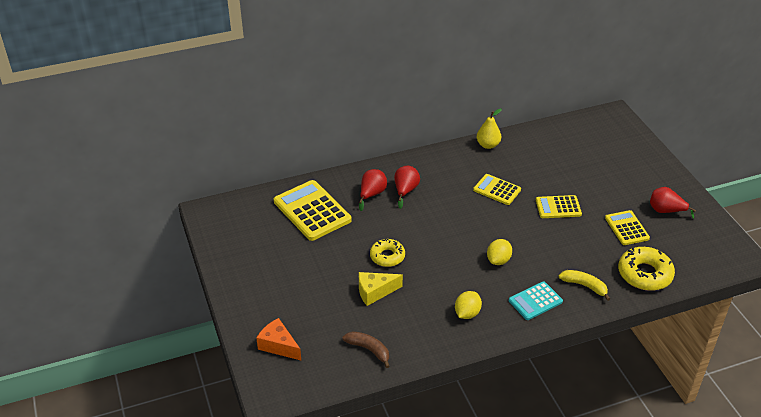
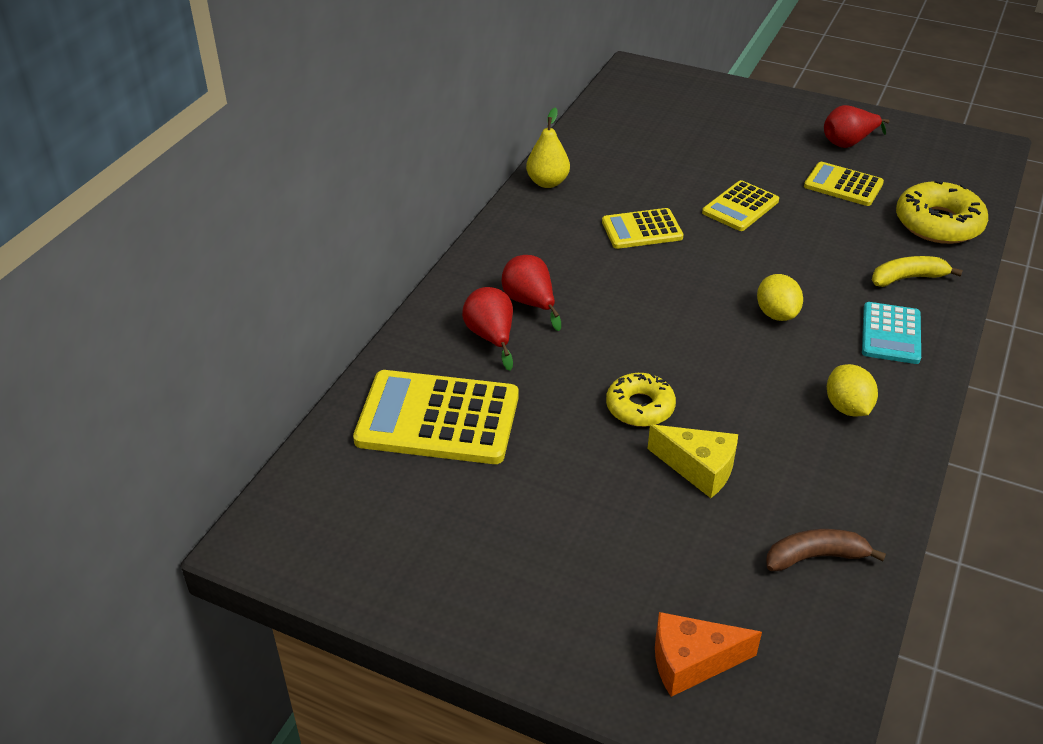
camera: 45 degrees left, 0 degrees up
(375, 292) = (699, 468): yellow cheese -> yellow cheese turned 90 degrees counterclockwise

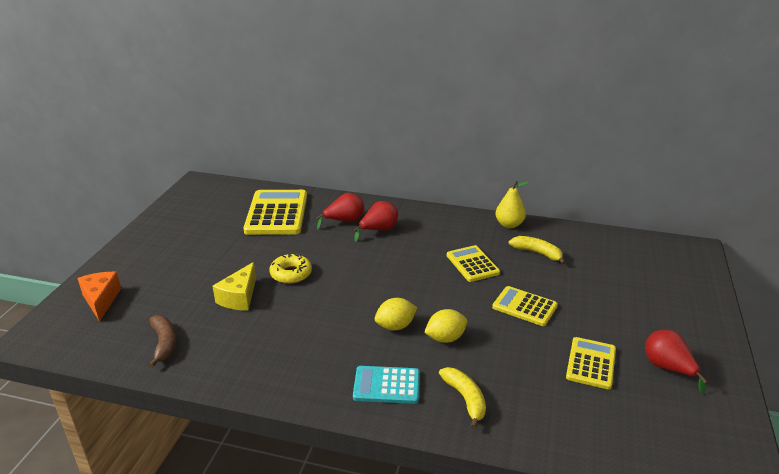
camera: 80 degrees right, 10 degrees down
(624, 174) = (537, 253): none -> yellow banana
(847, 407) = (298, 360): yellow lemon -> yellow lemon (445, 338)
(938, 223) = (561, 425): yellow donut -> none

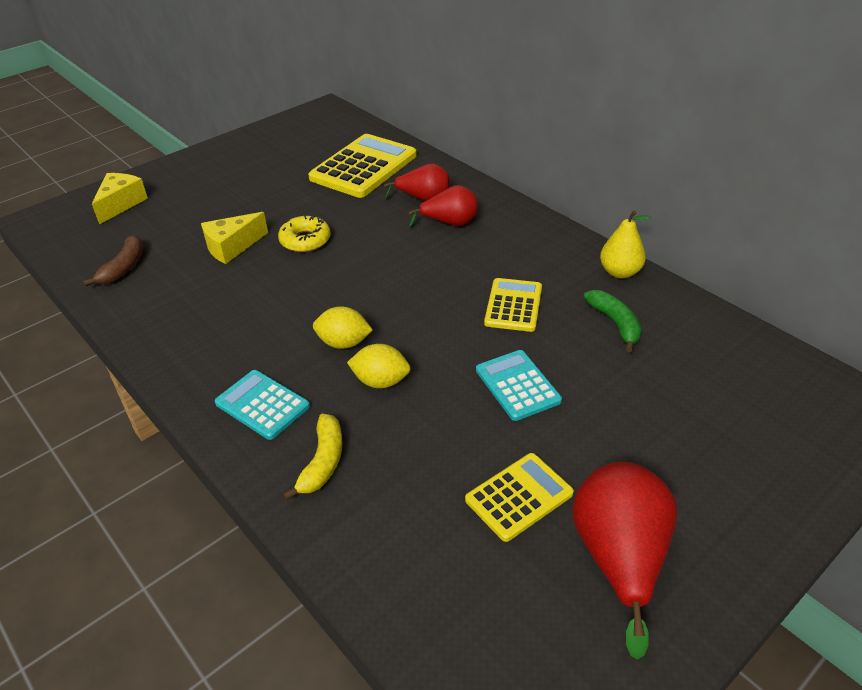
camera: 35 degrees right, 10 degrees up
(101, 300) = (121, 204): orange cheese -> yellow cheese
(524, 306) = (517, 385): yellow calculator -> turquoise calculator
(537, 253) = (615, 324): yellow banana -> green banana
(667, 368) = (619, 557): red pear -> red pear, size x1.58

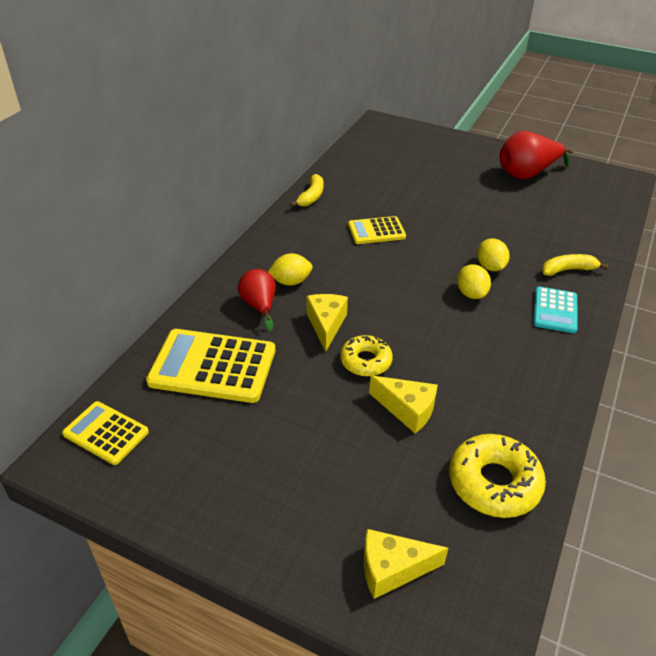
camera: 115 degrees left, 0 degrees up
(124, 267) = (494, 483): brown banana -> yellow donut
(370, 230) = (326, 325): none -> yellow cheese
(450, 223) = (290, 282): red pear -> yellow lemon
(517, 385) = (448, 217): turquoise calculator -> none
(519, 497) = (522, 203): yellow calculator -> yellow calculator (106, 433)
(615, 324) = (367, 192): green banana -> none
(620, 272) = (311, 196): yellow pear -> yellow banana

